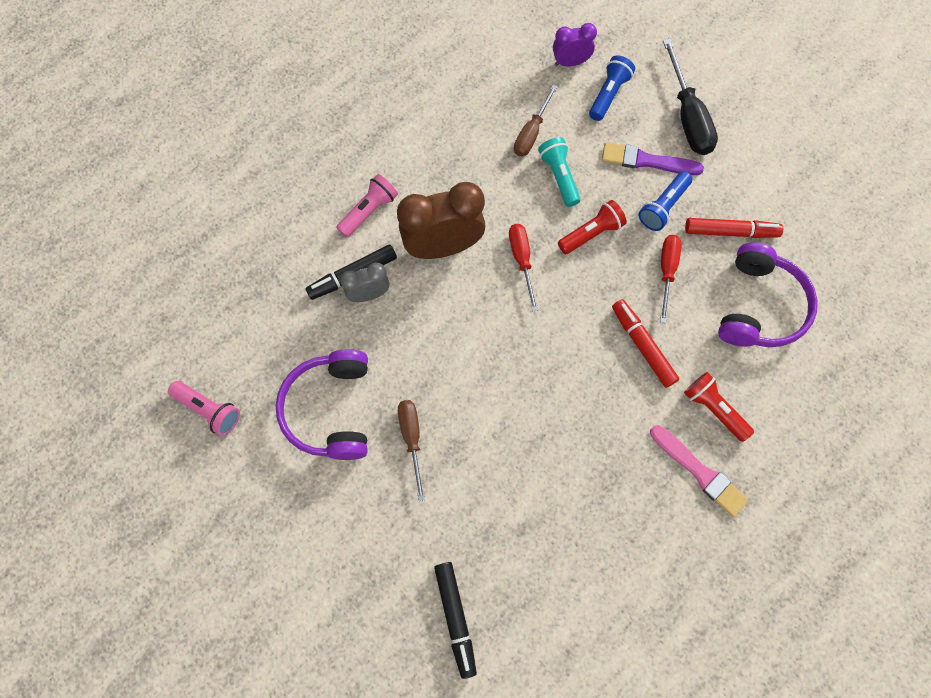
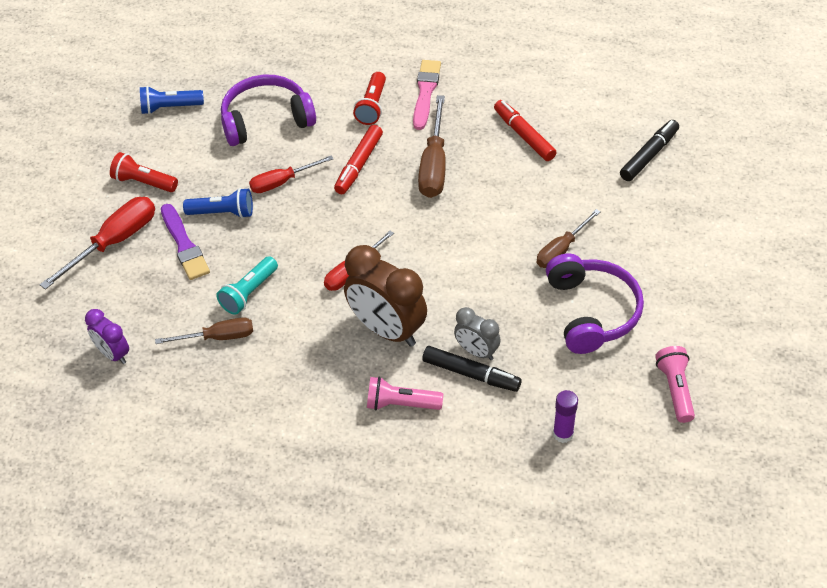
camera: 125 degrees left, 20 degrees down
(248, 298) = (563, 434): none -> purple glue stick
(330, 409) = (592, 312): purple headphones -> purple headphones turned 60 degrees counterclockwise
(591, 233) = (287, 243): red flashlight -> red flashlight (144, 182)
(594, 408) = (434, 165): none -> brown screwdriver
(608, 95) = (131, 306): blue flashlight -> blue flashlight (170, 108)
(687, 116) = (114, 242): black screwdriver -> red screwdriver
(730, 232) = (212, 164): red marker -> red marker (524, 135)

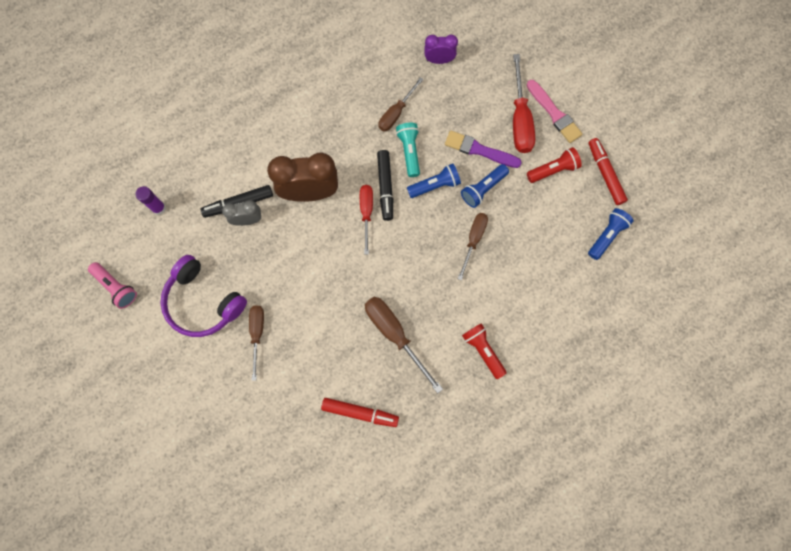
camera: 135 degrees right, 25 degrees up
(261, 247) = (435, 185): none -> blue flashlight
(266, 120) = (537, 279): purple headphones -> none
(282, 182) = (473, 240): red screwdriver -> brown screwdriver
(359, 165) = (441, 294): red marker -> red marker (605, 173)
(401, 404) = (260, 155): pink flashlight -> none
(425, 92) = (461, 395): pink brush -> pink brush (554, 113)
(649, 155) = (262, 467): black marker -> black marker (385, 187)

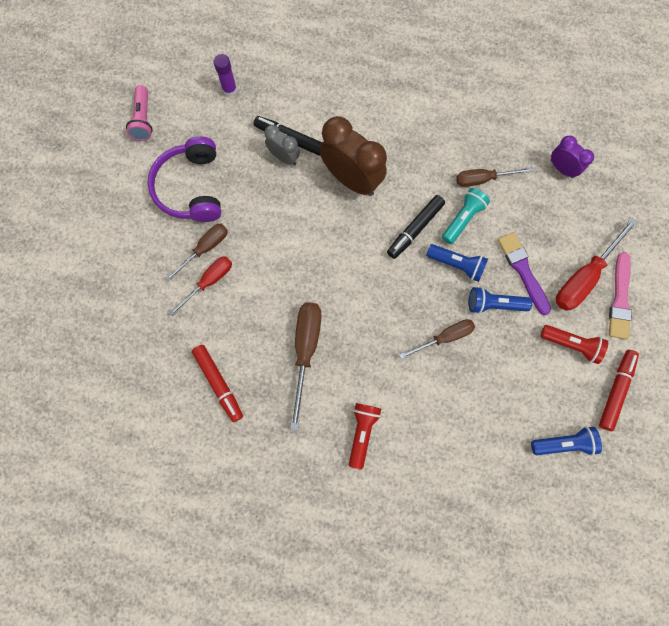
camera: 45 degrees right, 0 degrees up
(366, 213) = (379, 235): red screwdriver -> red screwdriver (209, 281)

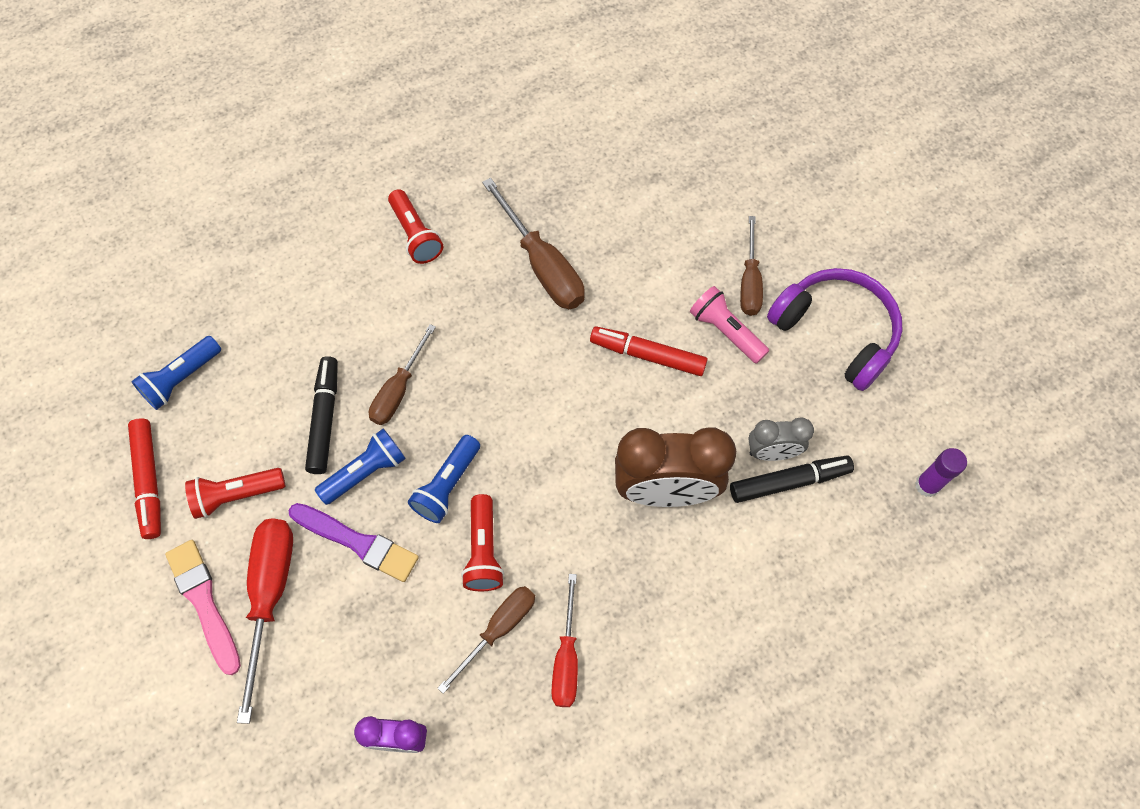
camera: 140 degrees right, 10 degrees down
(143, 119) = (977, 364): pink flashlight -> pink flashlight (726, 331)
(209, 281) = (709, 254): red screwdriver -> red screwdriver (566, 658)
(219, 383) = (601, 174): red marker -> red marker (647, 355)
(415, 229) = (533, 489): black marker -> black marker (325, 418)
(456, 264) = (447, 485): blue flashlight -> blue flashlight turned 45 degrees counterclockwise
(462, 219) = (483, 550): turquoise flashlight -> red flashlight

